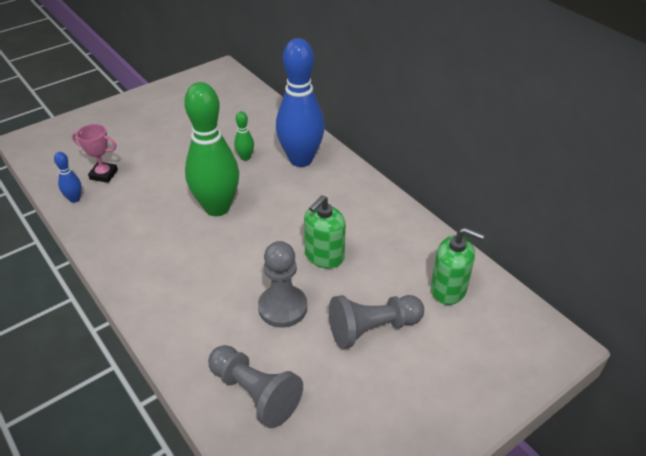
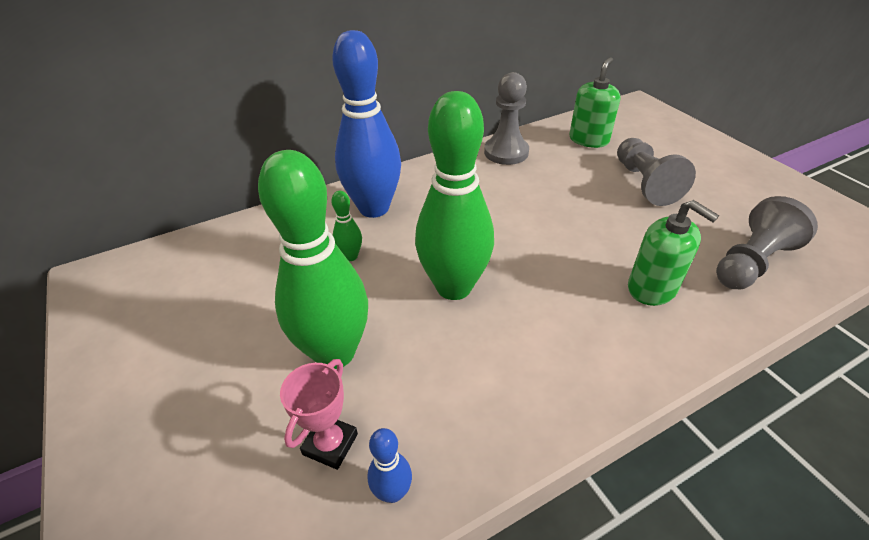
camera: 80 degrees left, 0 degrees up
(162, 165) = (335, 353): none -> green bowling pin
(282, 307) = (628, 237): grey pawn -> grey pawn (506, 152)
(324, 256) = (548, 203): green soap dispenser -> green soap dispenser (652, 288)

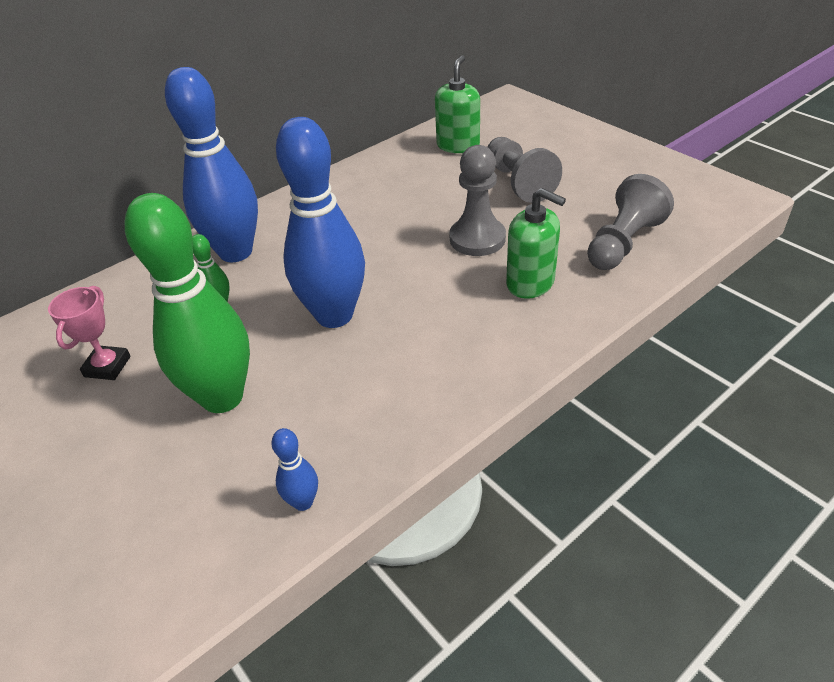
camera: 10 degrees left, 0 degrees up
(330, 444) = (235, 476): pink trophy -> pink trophy (107, 366)
(454, 287) = (334, 315): green bowling pin -> blue bowling pin
(506, 152) = (371, 172): grey pawn -> grey pawn (477, 239)

